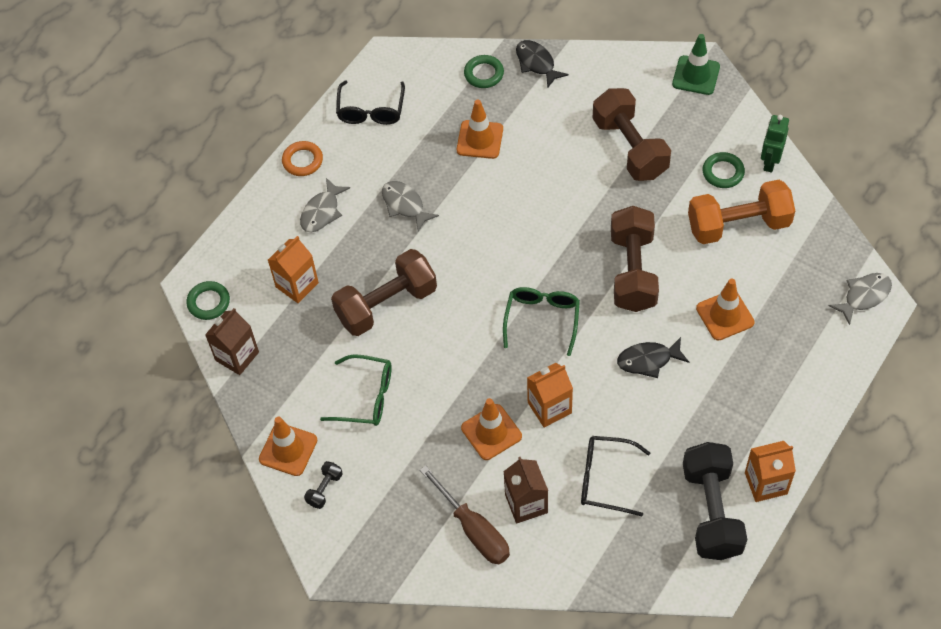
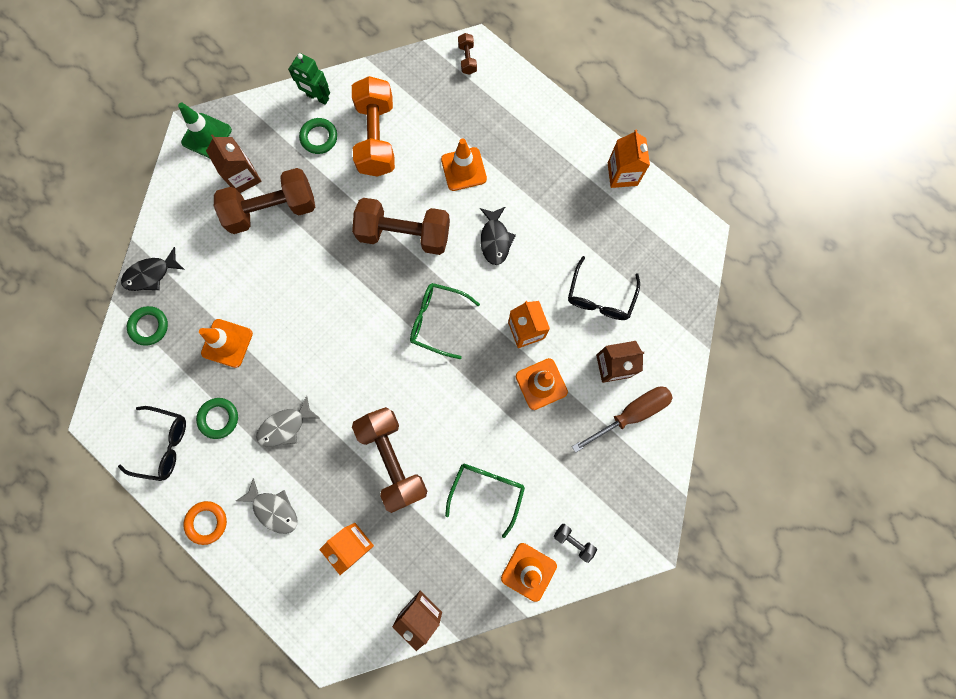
camera: 85 degrees left, 20 degrees up
(208, 302) = (354, 637): green ring -> green ring (219, 418)
(659, 115) = (243, 177): none -> brown carton
(711, 511) = (640, 220): black dumbbell -> none
(864, 296) = (467, 59): grey fish -> brown dumbbell

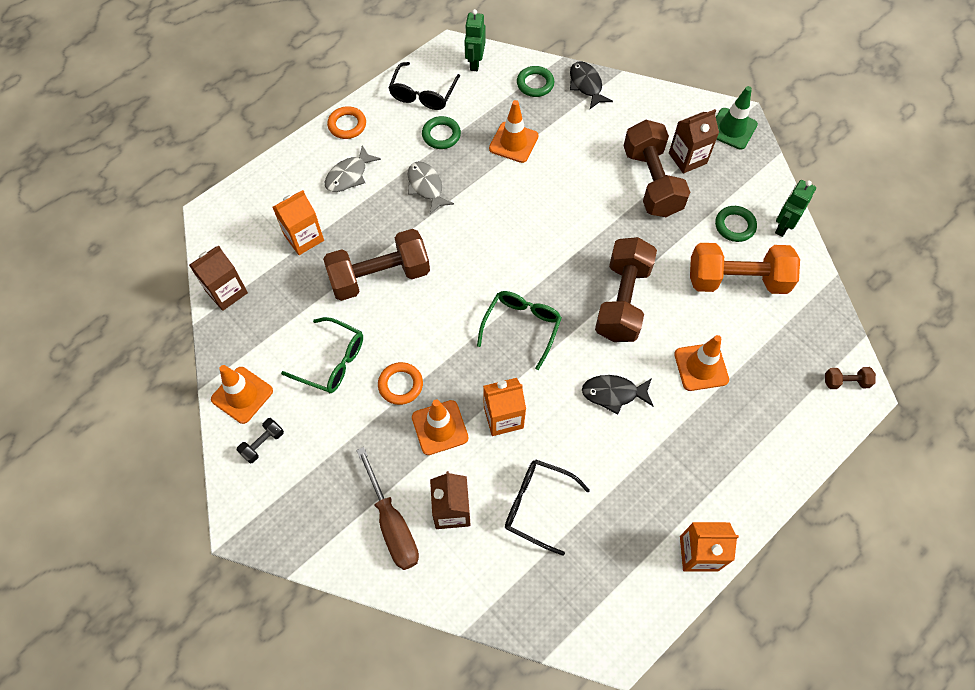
camera: 95 degrees right, 15 degrees down
(119, 392) = (475, 63): none -> green robot
(504, 424) = (400, 385): none -> orange ring

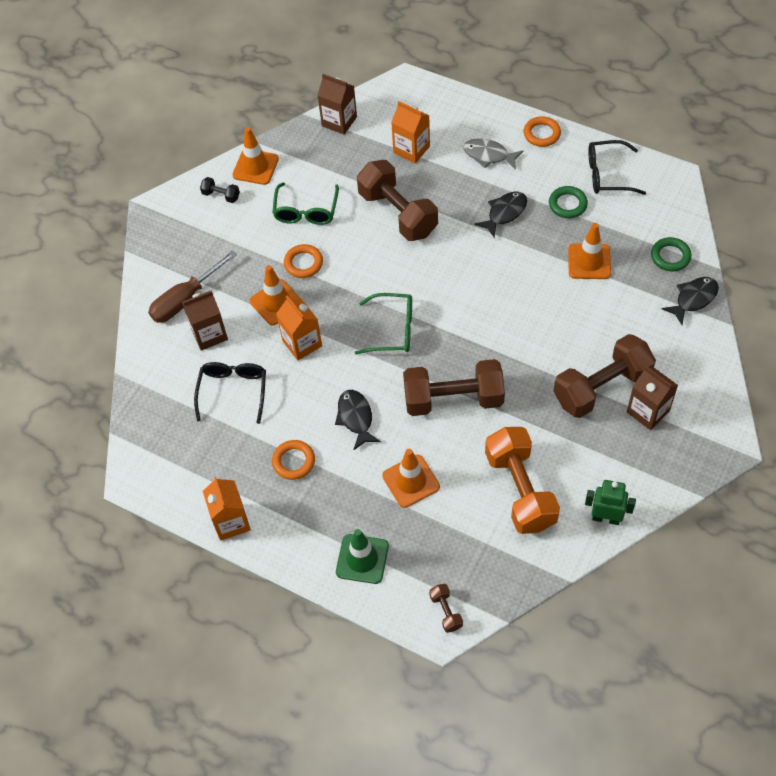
camera: 75 degrees right, 5 degrees down
(426, 187) = (504, 213): grey fish -> black fish
(475, 63) = (668, 201): green robot -> none
(645, 468) = (293, 461): none -> orange ring
(732, 129) = (709, 443): green traffic cone -> green traffic cone (362, 559)
(734, 226) = (584, 473): green ring -> none

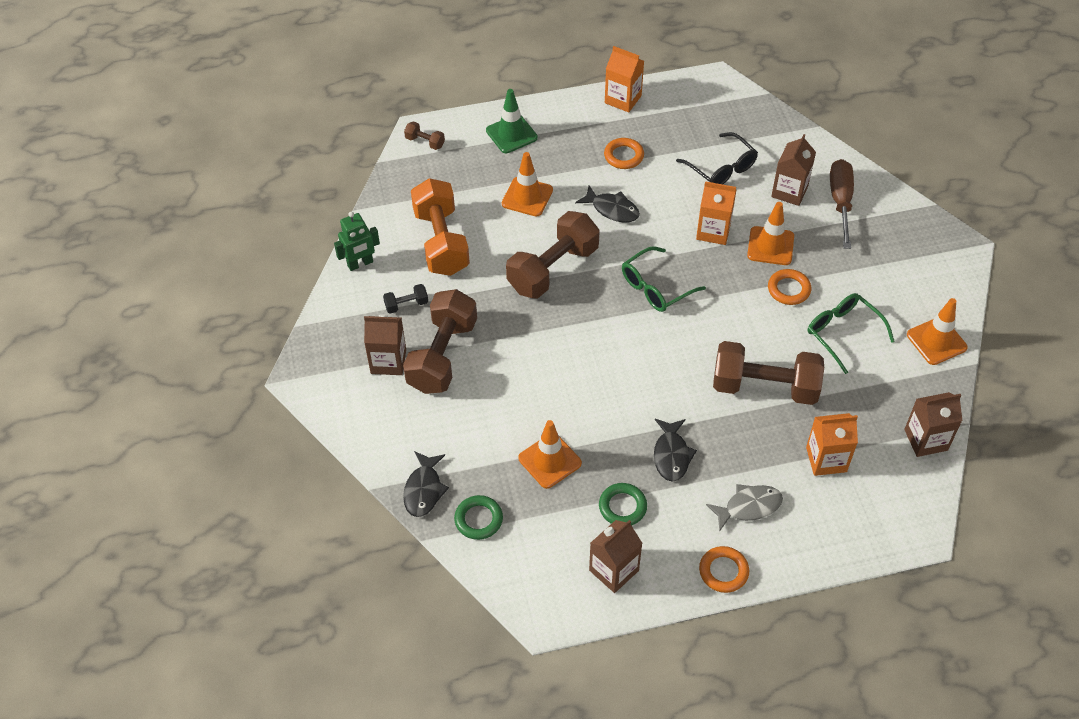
camera: 135 degrees right, 5 degrees down
(221, 195) = (929, 296): black dumbbell -> black dumbbell (406, 304)
(520, 490) = (441, 242): orange dumbbell -> orange dumbbell turned 45 degrees clockwise
(608, 174) = (614, 570): black glasses -> brown carton

